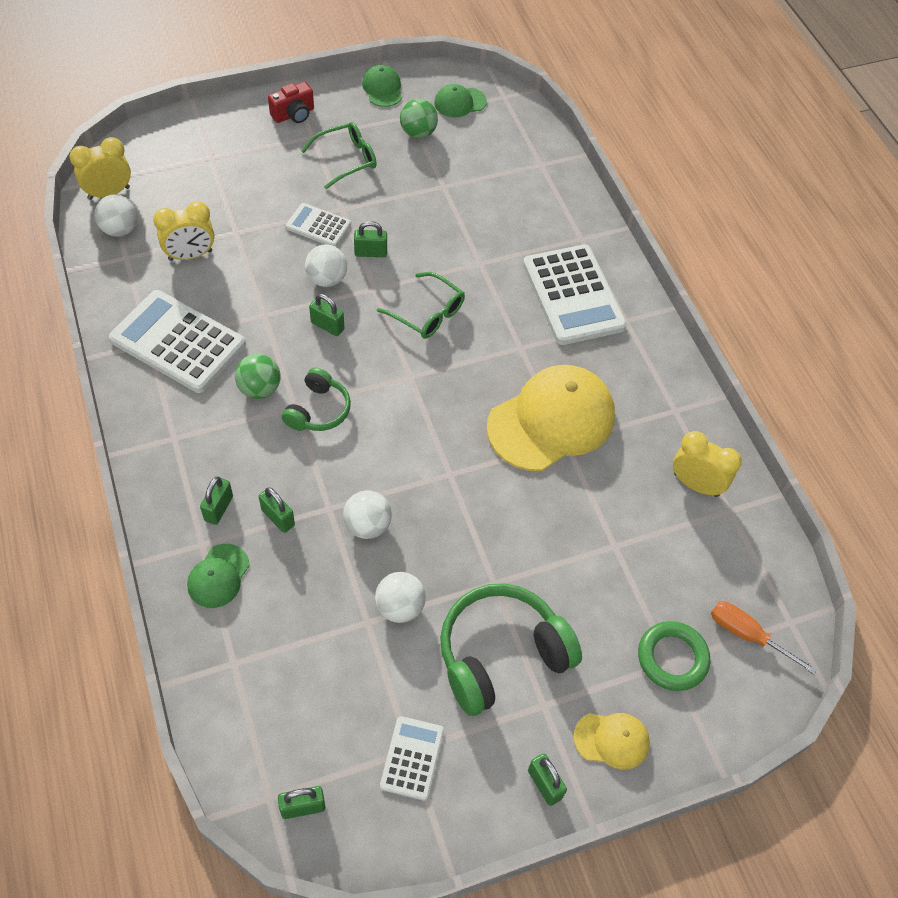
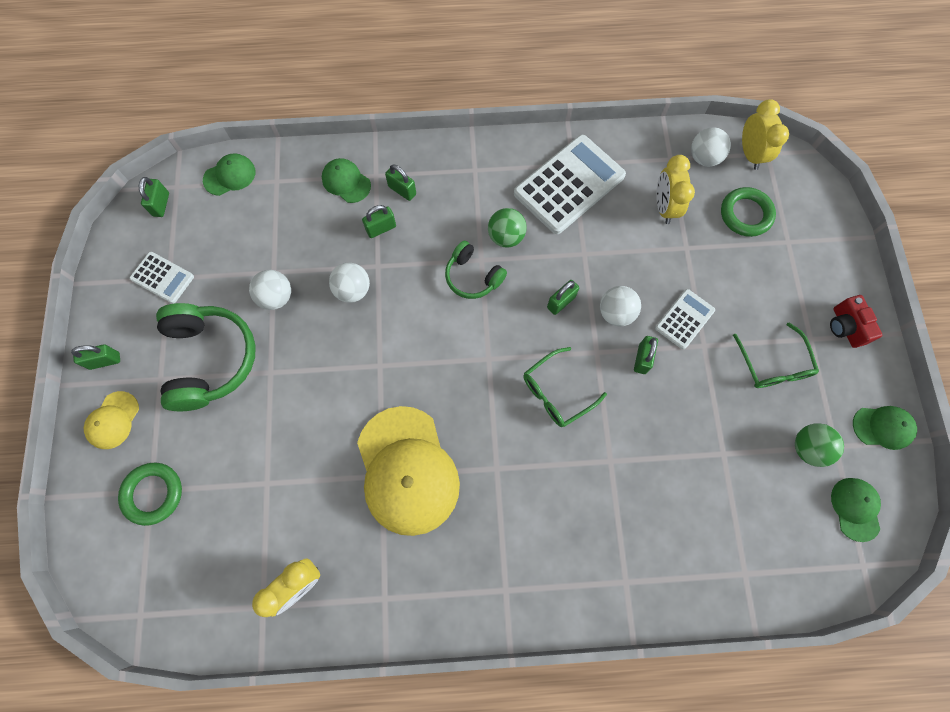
camera: 110 degrees right, 15 degrees up
(186, 191) = (745, 214): none -> green ring
(237, 728) = (230, 176): none -> green cap
(573, 295) = (549, 544): white calculator -> none
(747, 635) = (145, 568): orange screwdriver -> none

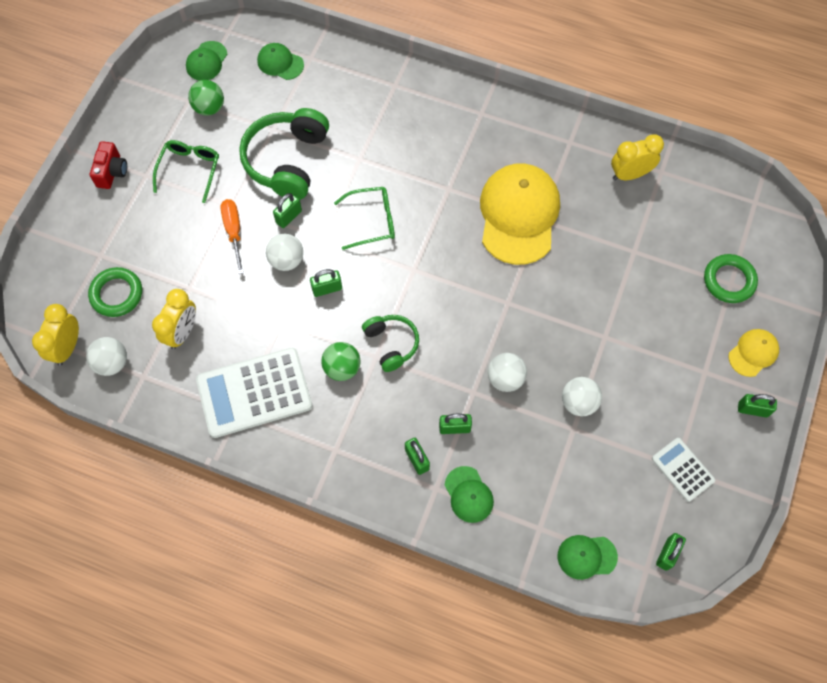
camera: 155 degrees left, 5 degrees down
(210, 360) = (656, 370): green headphones -> green headphones (287, 161)
(684, 319) = (233, 231): white calculator -> orange screwdriver
(883, 427) = (144, 98): green cap -> green cap (280, 63)

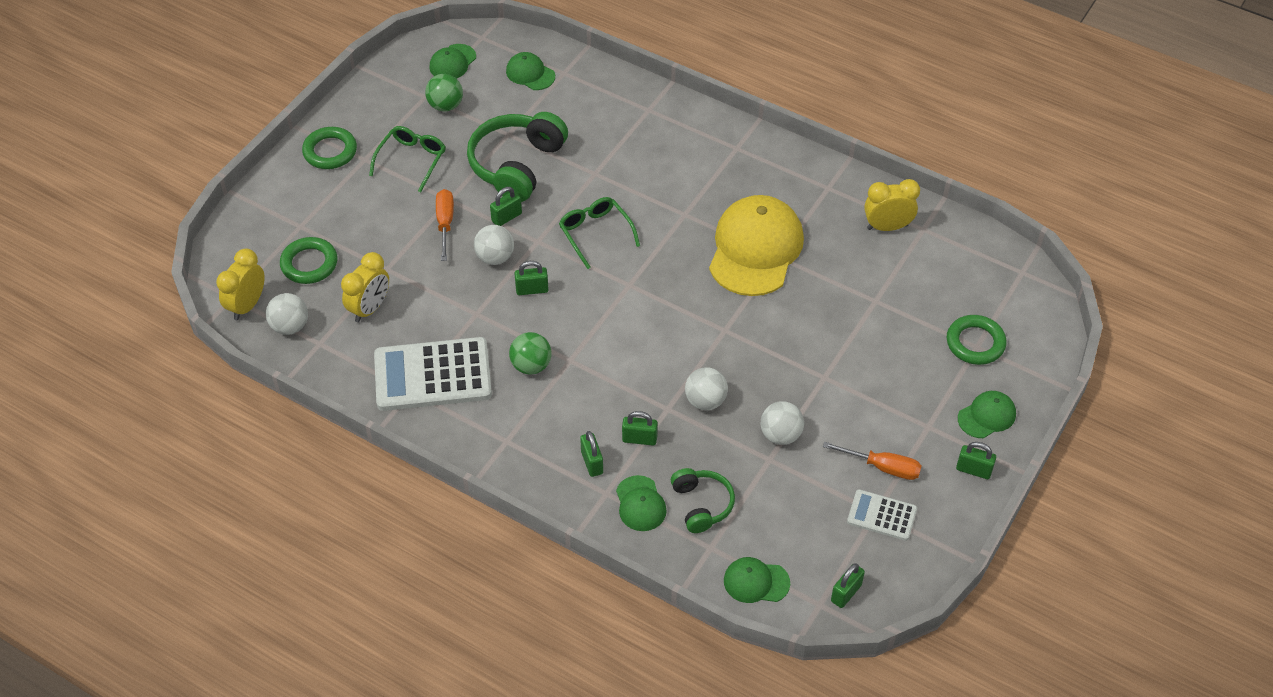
camera: 10 degrees right, 15 degrees down
(112, 172) = (330, 151): red camera -> green ring
(372, 221) = (595, 233): green glasses -> green glasses turned 120 degrees counterclockwise
(391, 344) = (589, 351): green headphones -> green headphones (701, 505)
(674, 420) = (883, 467): none -> orange screwdriver
(682, 469) = (882, 515): white calculator -> white calculator turned 45 degrees counterclockwise
(753, 353) = (987, 416): yellow cap -> green cap

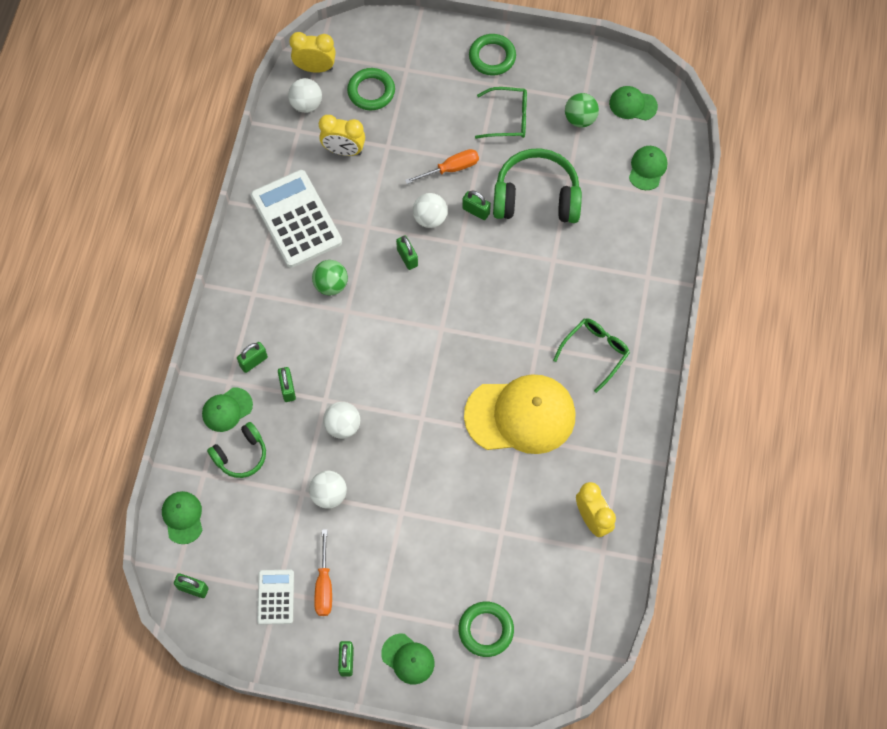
camera: 70 degrees right, 15 degrees up
(595, 233) = (486, 283): green glasses -> green glasses (595, 352)

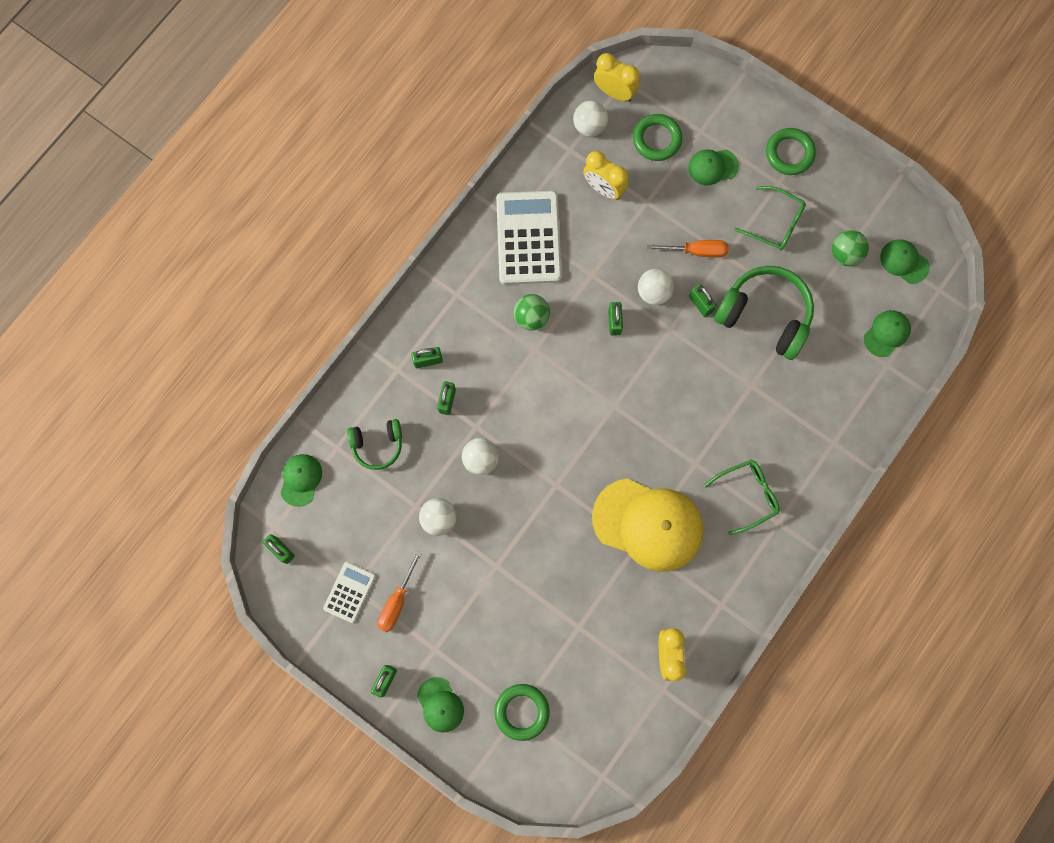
camera: 25 degrees right, 10 degrees up
(227, 409) = (384, 396): green cap -> green cap (712, 167)

